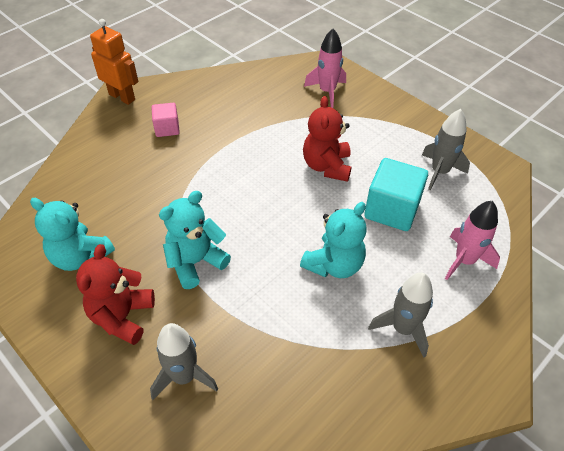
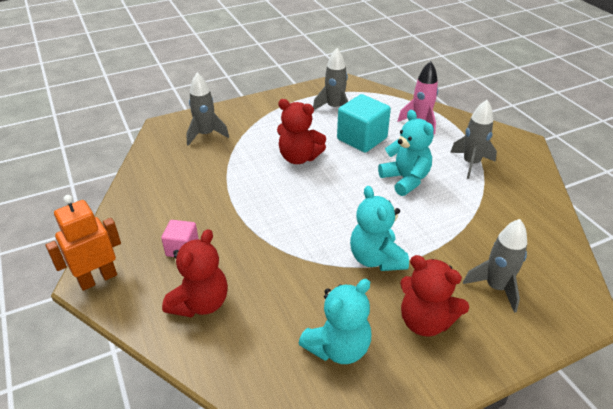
camera: 70 degrees left, 10 degrees down
(110, 158) = (200, 303): none -> red teddy bear
(327, 92) = (206, 135): pink rocket -> grey rocket

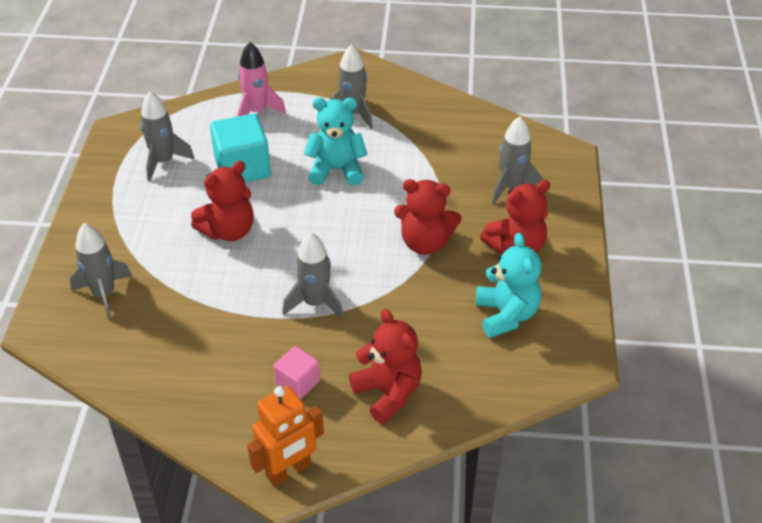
camera: 60 degrees left, 5 degrees up
(98, 279) = (289, 471): orange robot -> orange robot turned 120 degrees counterclockwise
(264, 225) = (315, 303): none -> grey rocket
(376, 259) = (425, 243): turquoise teddy bear -> red teddy bear

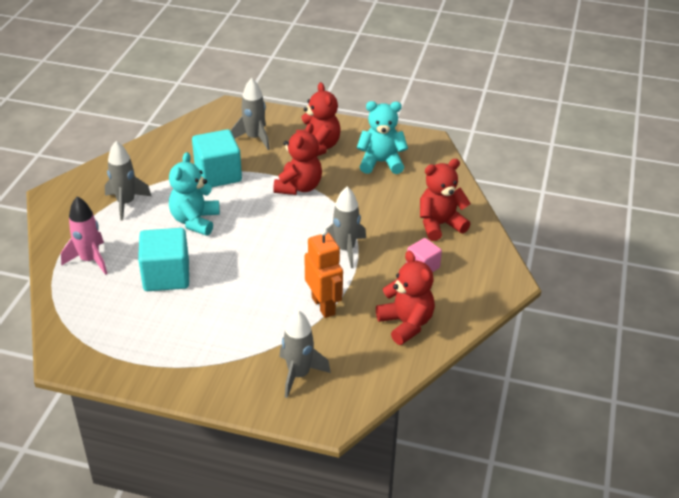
camera: 80 degrees left, 5 degrees down
(163, 162) = (133, 328): grey rocket -> none
(228, 231) = (246, 291): red teddy bear -> red teddy bear (406, 324)
(289, 471) = (500, 279): orange robot -> orange robot (323, 306)
(426, 171) = (218, 174): none -> turquoise cube

